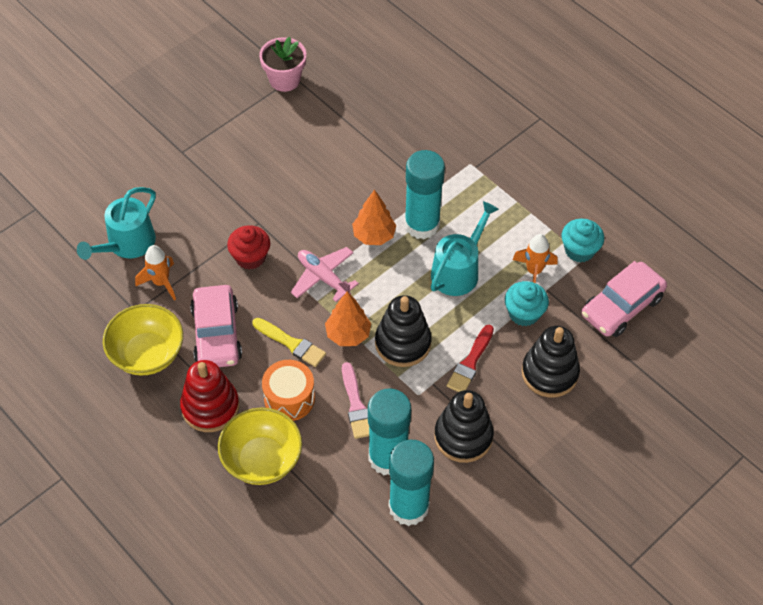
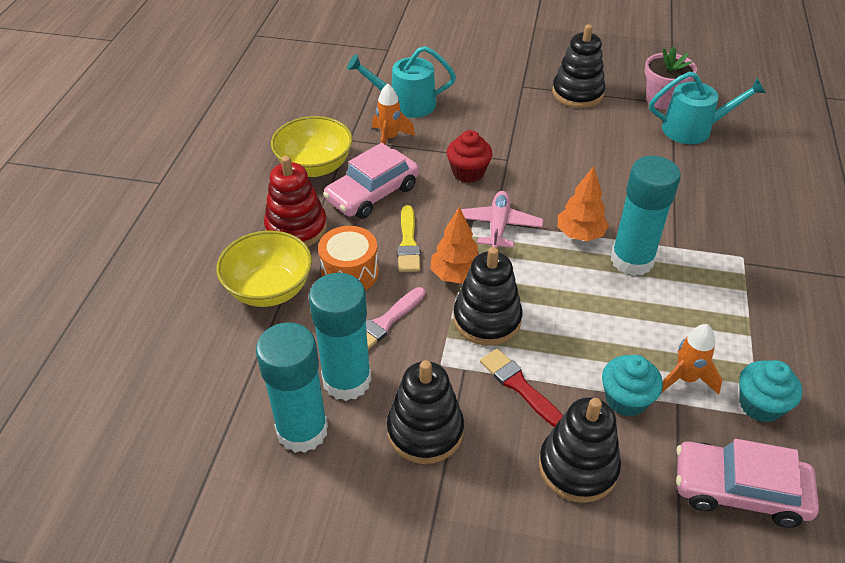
camera: 55 degrees right, 10 degrees down
(226, 124) = (577, 93): none -> black stacking toy
(458, 271) = (613, 316): turquoise watering can -> turquoise watering can (693, 129)
(470, 362) = (519, 386): red brush -> red brush turned 60 degrees clockwise

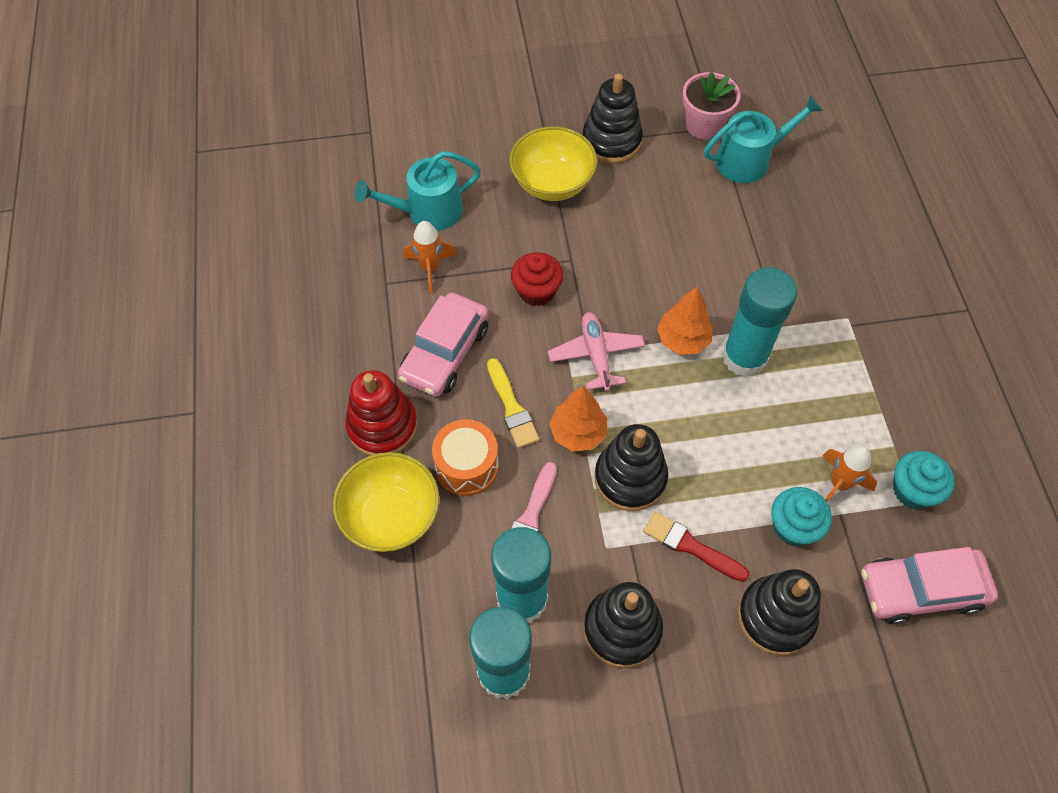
camera: 20 degrees left, 15 degrees up
(315, 166) = (364, 334): yellow bowl -> yellow bowl (552, 183)

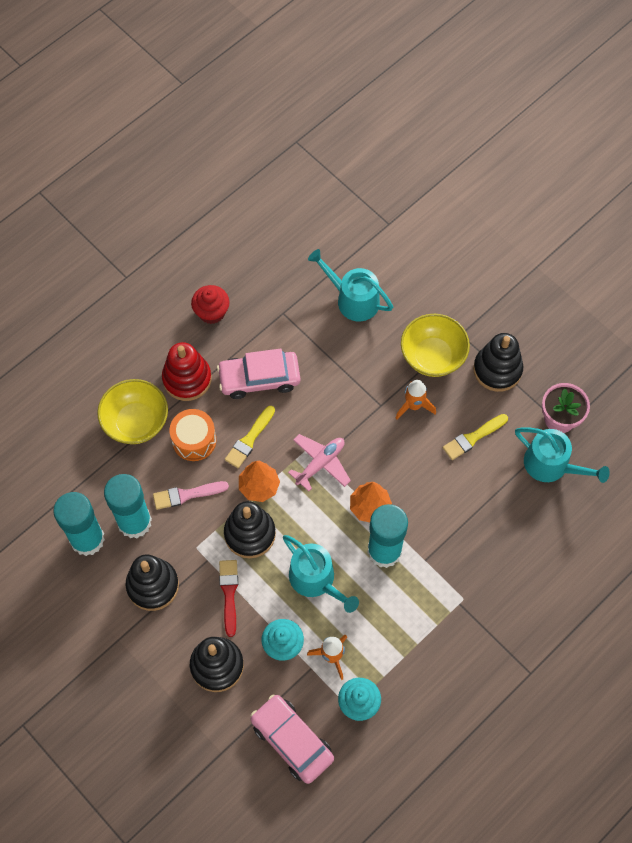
camera: 55 degrees right, 5 degrees up
(430, 268) = (312, 330): orange rocket -> orange rocket (414, 406)
(536, 291) = (341, 400): red cupcake -> red cupcake (211, 312)
(671, 204) = (473, 438): none -> yellow brush
(734, 444) = (316, 580): none -> turquoise watering can

